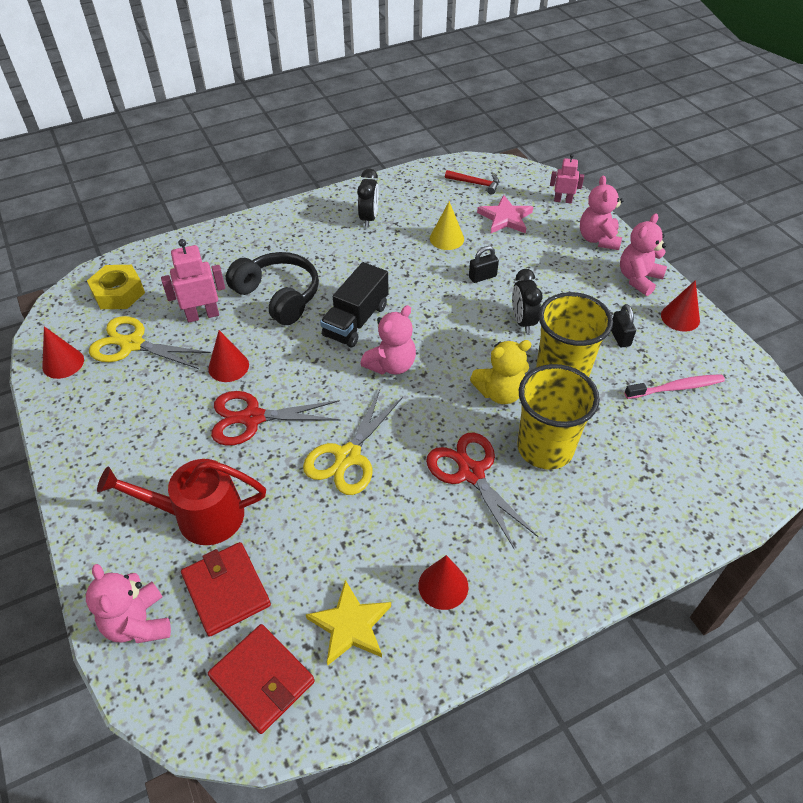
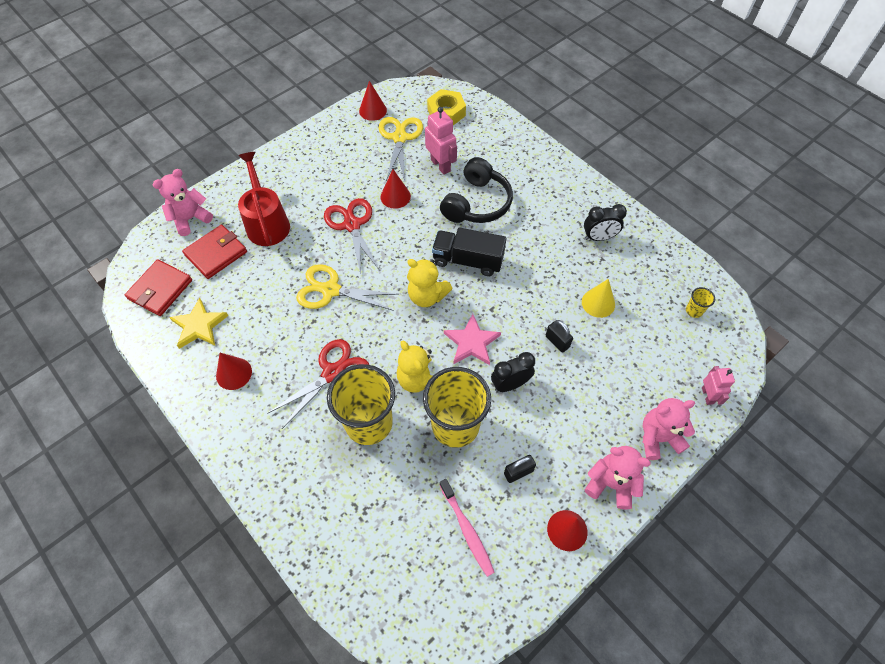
camera: 75 degrees right, 10 degrees up
(391, 365) = (427, 296): pink teddy bear -> yellow teddy bear
(475, 184) = (694, 311): red hammer -> yellow cup
(505, 218) = (652, 346): pink star -> pink star (472, 342)

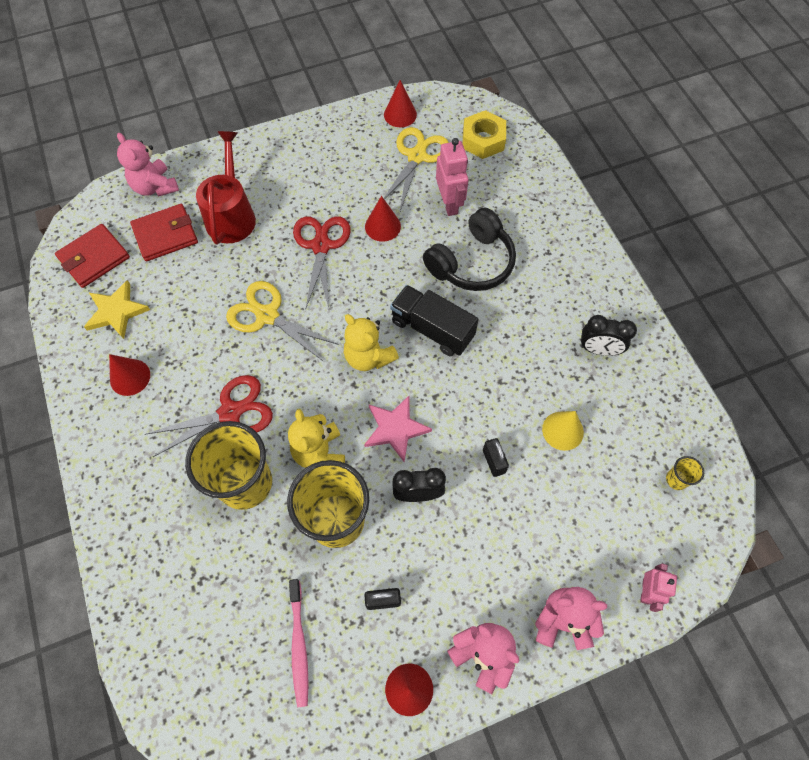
camera: 20 degrees right, 5 degrees up
(190, 219) = (155, 187): pink teddy bear -> pink teddy bear turned 105 degrees counterclockwise

